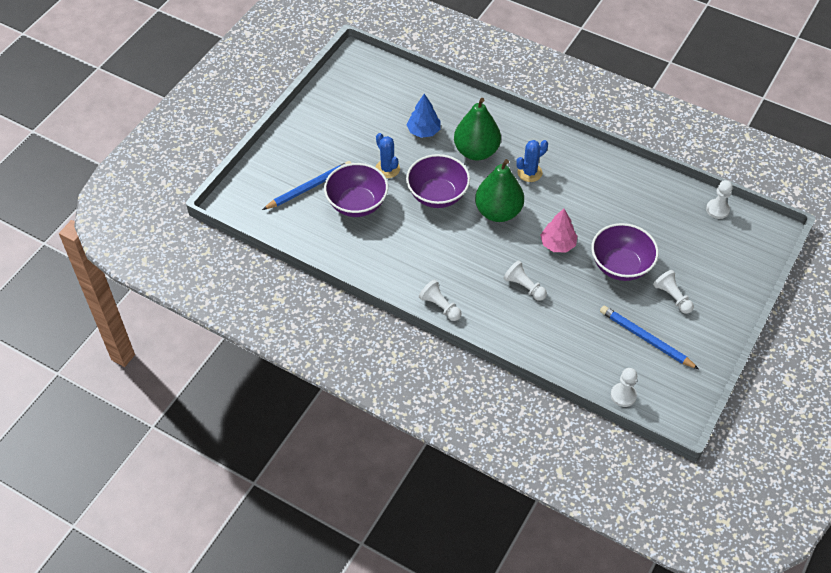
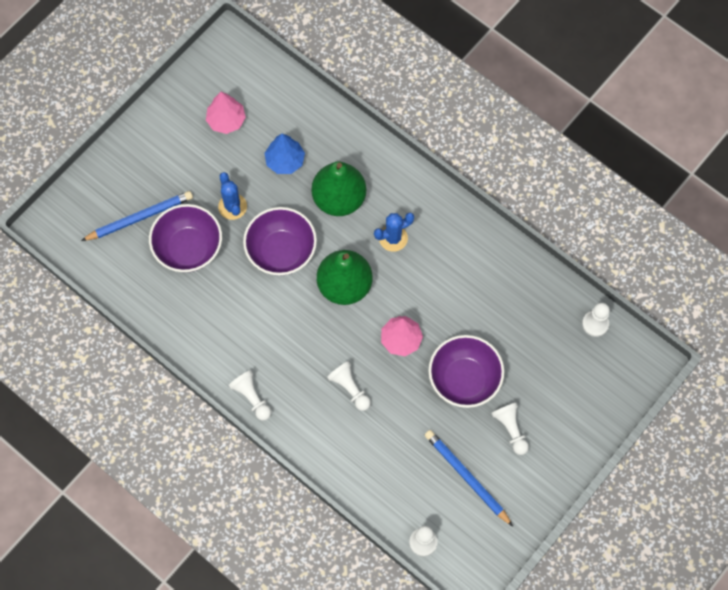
camera: 10 degrees right, 15 degrees up
(367, 110) = (226, 120): none -> pink tree

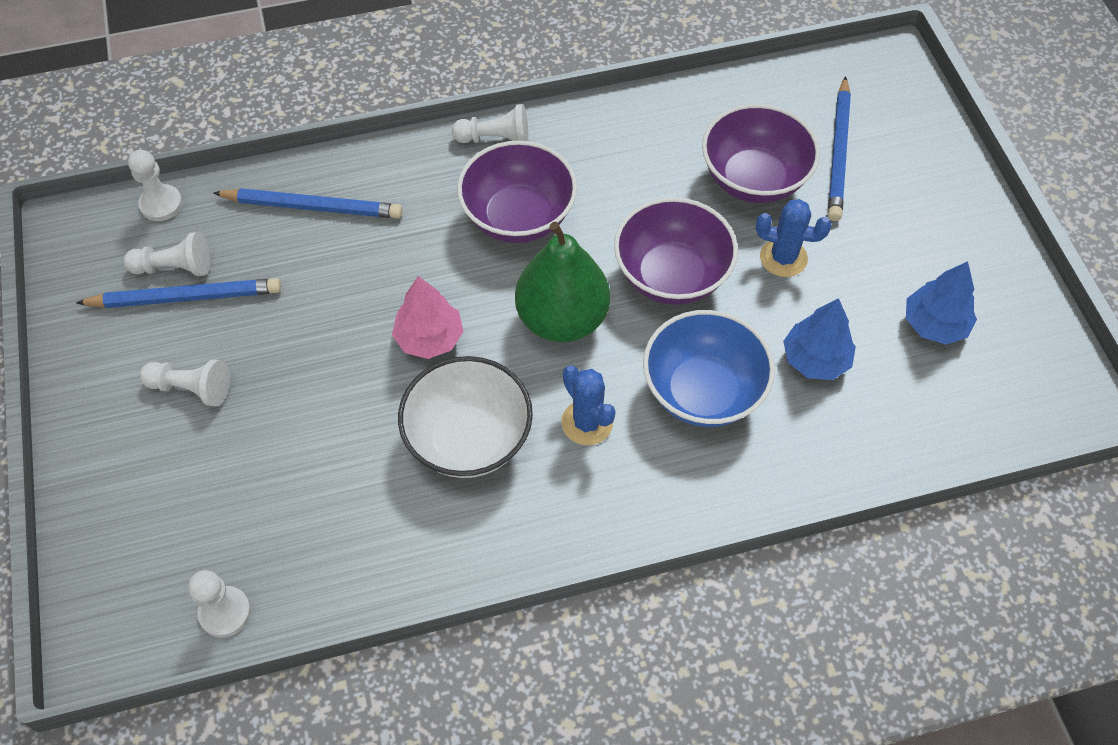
camera: 125 degrees right, 10 degrees down
(226, 120) = (934, 324): pink tree -> blue tree
(339, 199) = (703, 391): green pear -> blue bowl
(350, 388) = (416, 242): white pawn -> white pawn (174, 267)
(366, 459) = (312, 207): none -> blue pencil
(393, 238) = (587, 422): blue cactus -> blue cactus turned 45 degrees counterclockwise
(440, 283) = (469, 439): none -> white bowl
(464, 379) = (308, 377): purple bowl -> purple bowl (518, 217)

